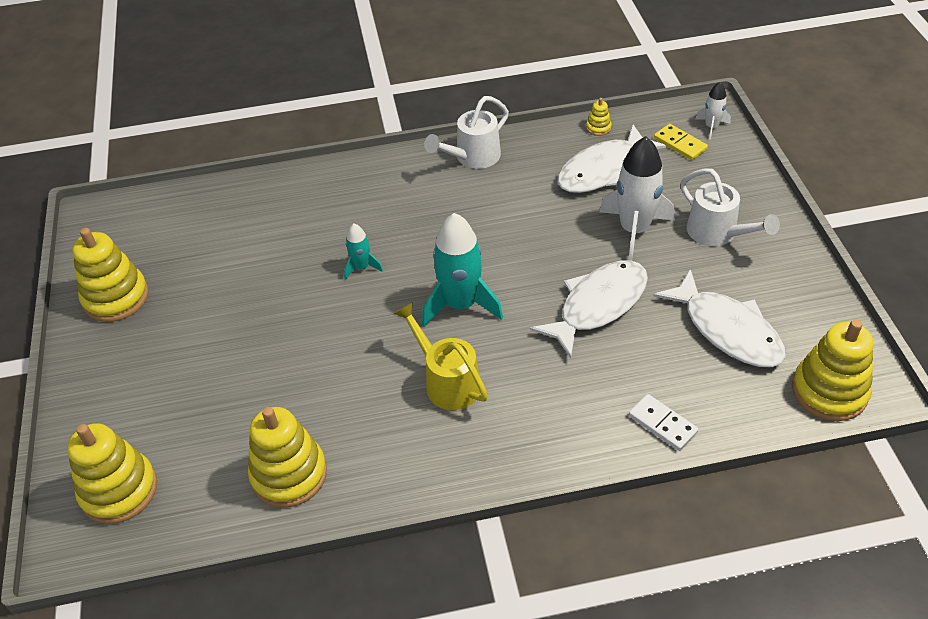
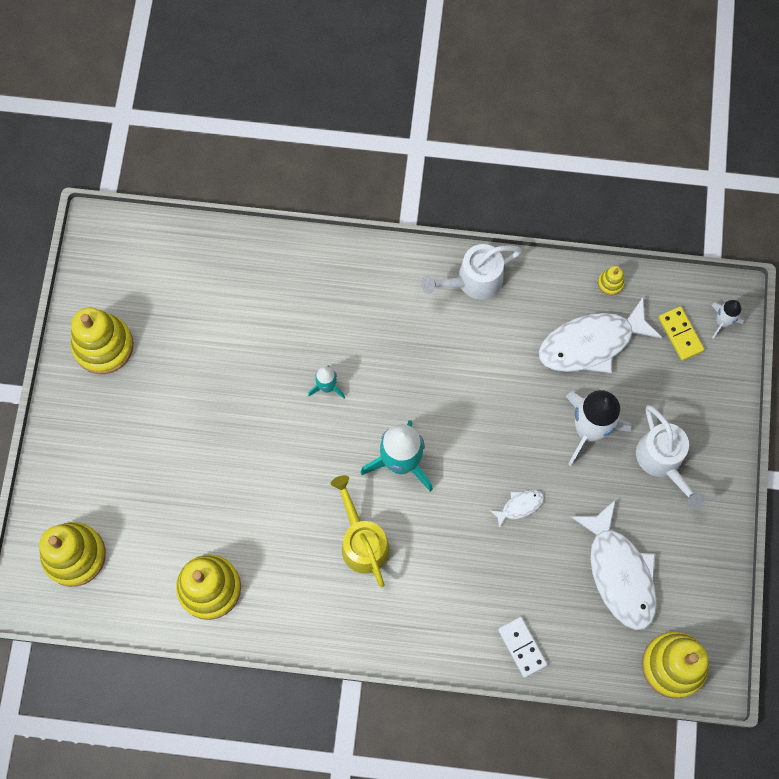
camera: 15 degrees right, 25 degrees up
(598, 305) = (519, 506): white fish -> white fish, size x0.43

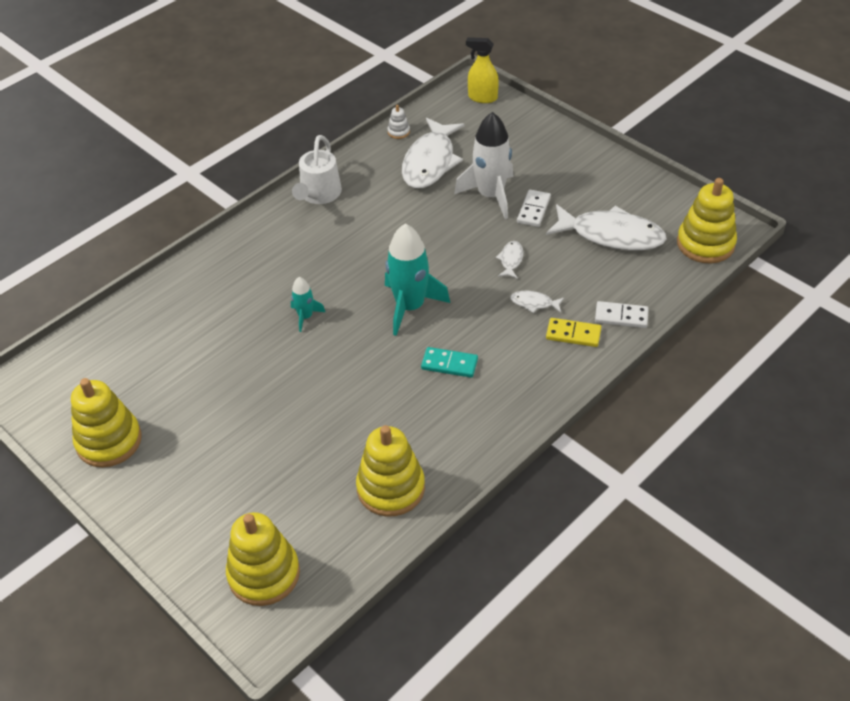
camera: 50 degrees left, 25 degrees down
(362, 541) = (449, 364): yellow watering can -> turquoise domino
(482, 562) = (534, 303): none -> white fish
(599, 481) = (533, 210): none -> white domino
(610, 283) = (398, 132): yellow stacking toy -> white stacking toy
(662, 461) = (550, 173): white watering can -> none
(680, 334) = (470, 119): yellow domino -> yellow domino (573, 334)
(722, 322) = (482, 97): white rocket -> yellow spray bottle

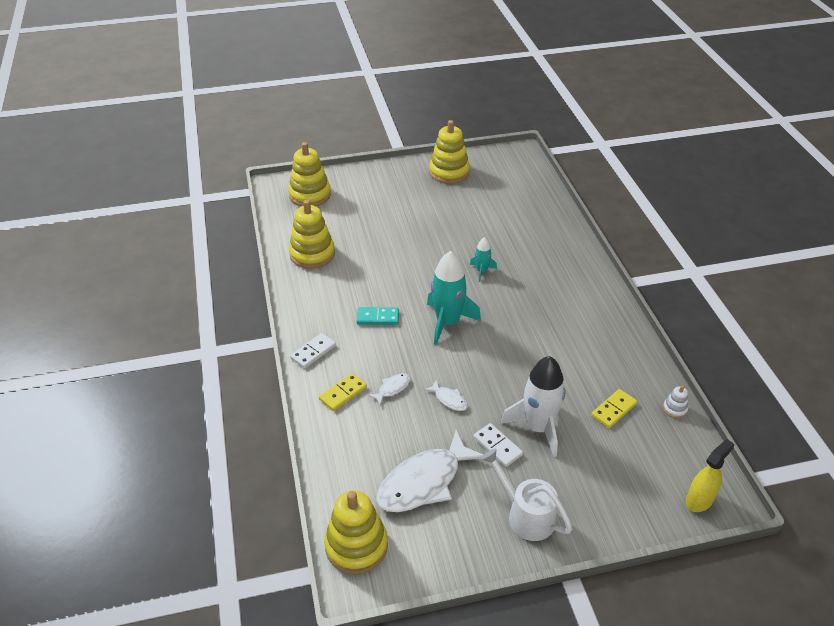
camera: 120 degrees right, 5 degrees down
(318, 195) = (613, 325): white watering can -> white watering can (525, 515)
(430, 162) = (613, 410): white fish -> yellow domino
(449, 364) = (378, 317): turquoise domino -> turquoise domino turned 45 degrees clockwise
(621, 316) = (333, 431): white domino -> white domino (313, 352)

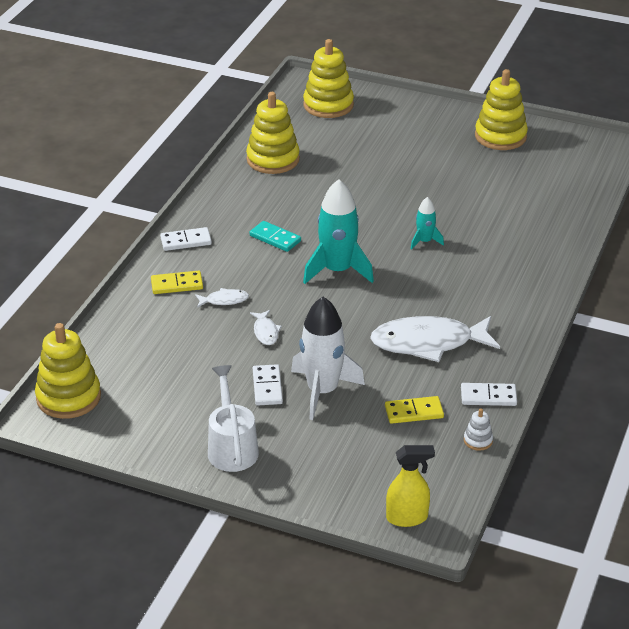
camera: 35 degrees right, 5 degrees down
(424, 482) = (172, 381): white fish -> white fish (428, 343)
(644, 371) = (488, 396): none -> white domino

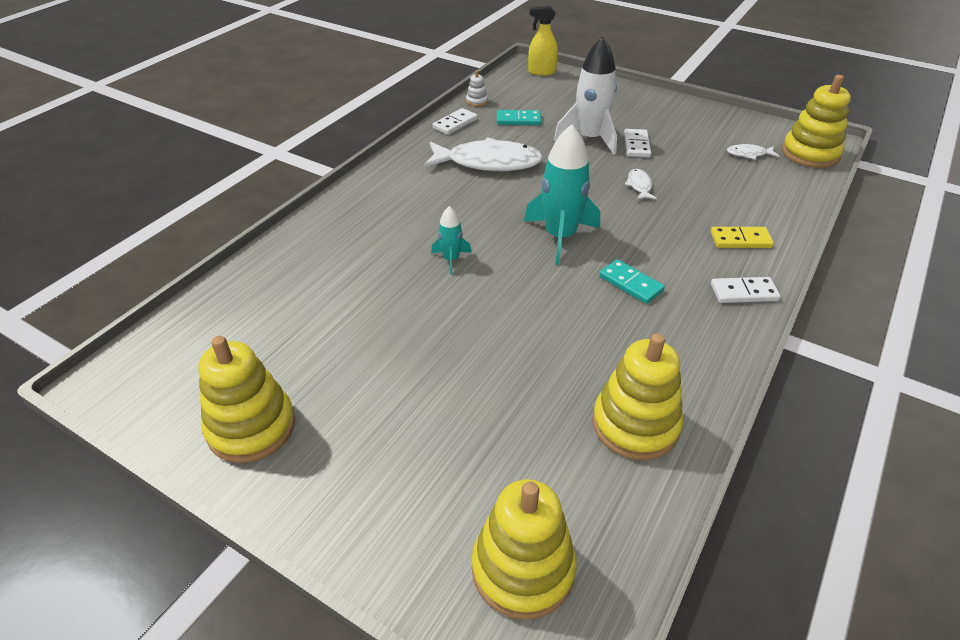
camera: 170 degrees left, 5 degrees up
(224, 300) = (684, 218): white fish -> white fish (749, 154)
(232, 447) = (663, 113): white watering can -> none
(414, 412) = (518, 120): yellow domino -> turquoise domino
(488, 396) = (455, 123): white domino -> white domino turned 60 degrees counterclockwise

